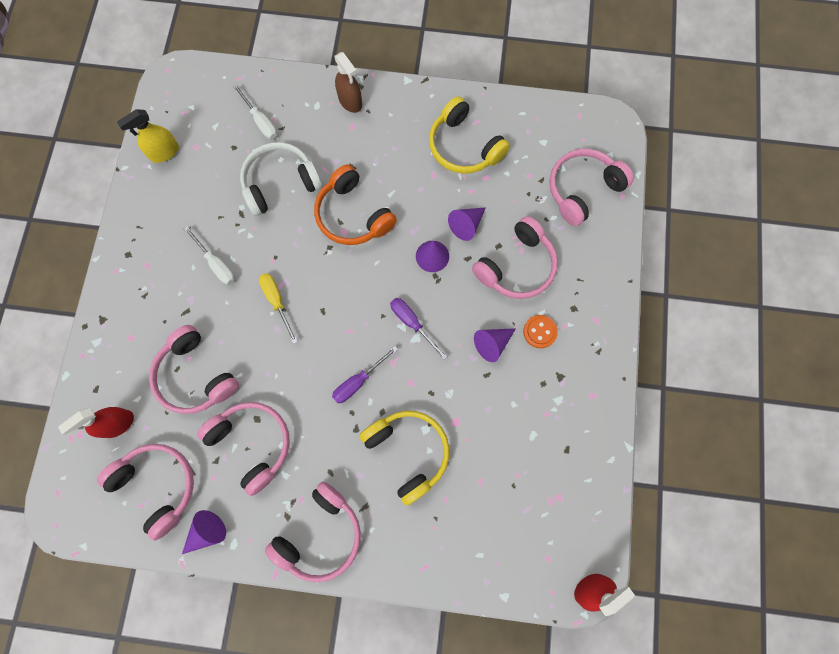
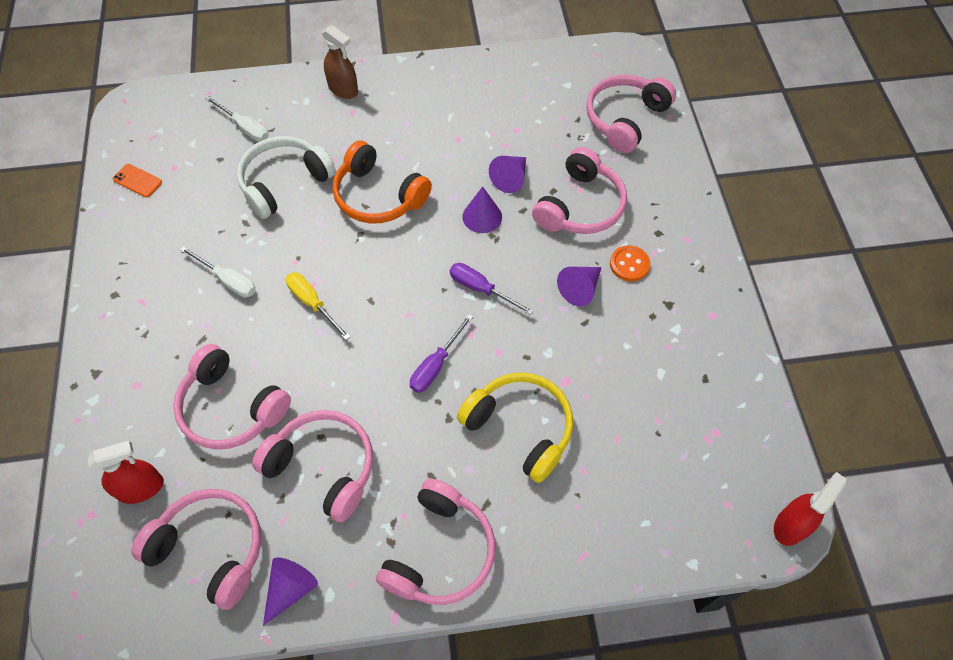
camera: 15 degrees left, 15 degrees down
(118, 424) = (141, 488): red spray bottle -> red spray bottle turned 150 degrees counterclockwise
(164, 152) = (137, 181): yellow spray bottle -> orange phone
(464, 147) = (483, 106): yellow headphones -> none

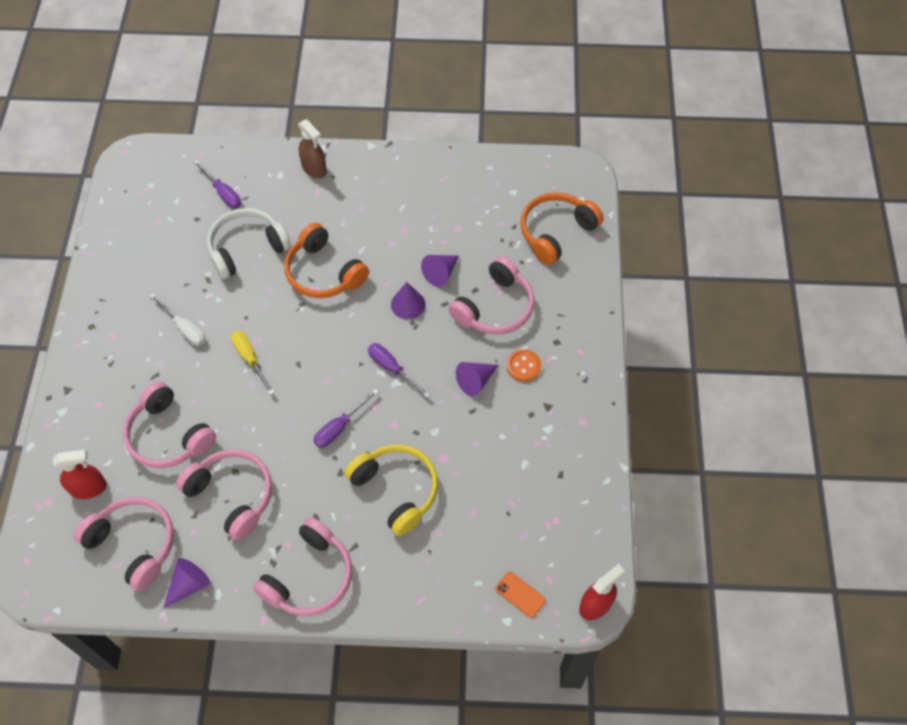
camera: 10 degrees right, 0 degrees up
(137, 181) = (125, 229): orange phone -> orange phone (520, 594)
(245, 128) = (223, 193): white screwdriver -> purple screwdriver
(625, 119) = (556, 232): pink headphones -> orange headphones

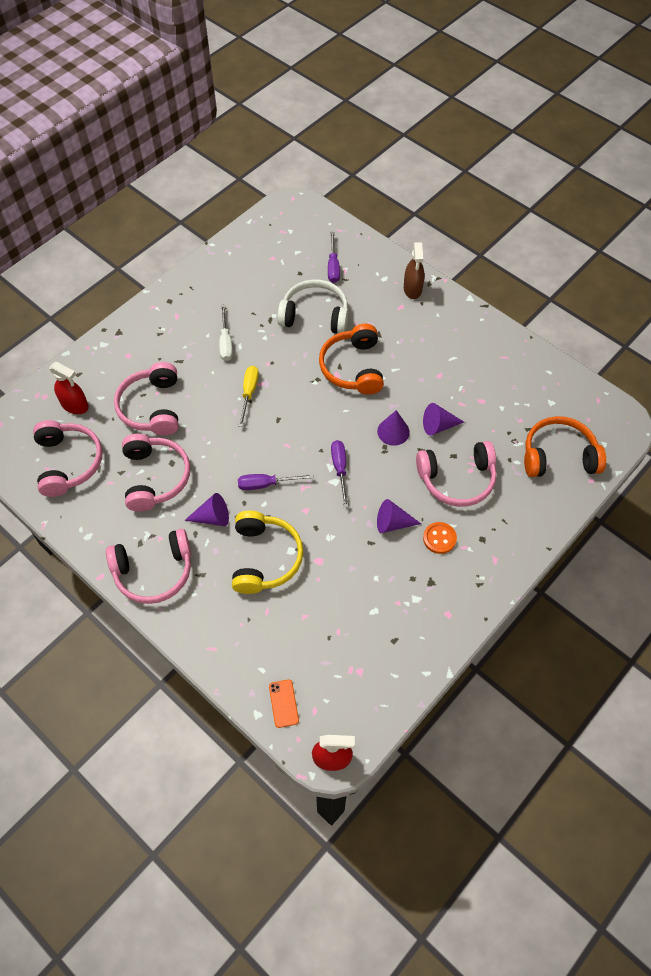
camera: 40 degrees right, 0 degrees up
(189, 584) = (77, 515): purple cone -> purple cone (212, 517)

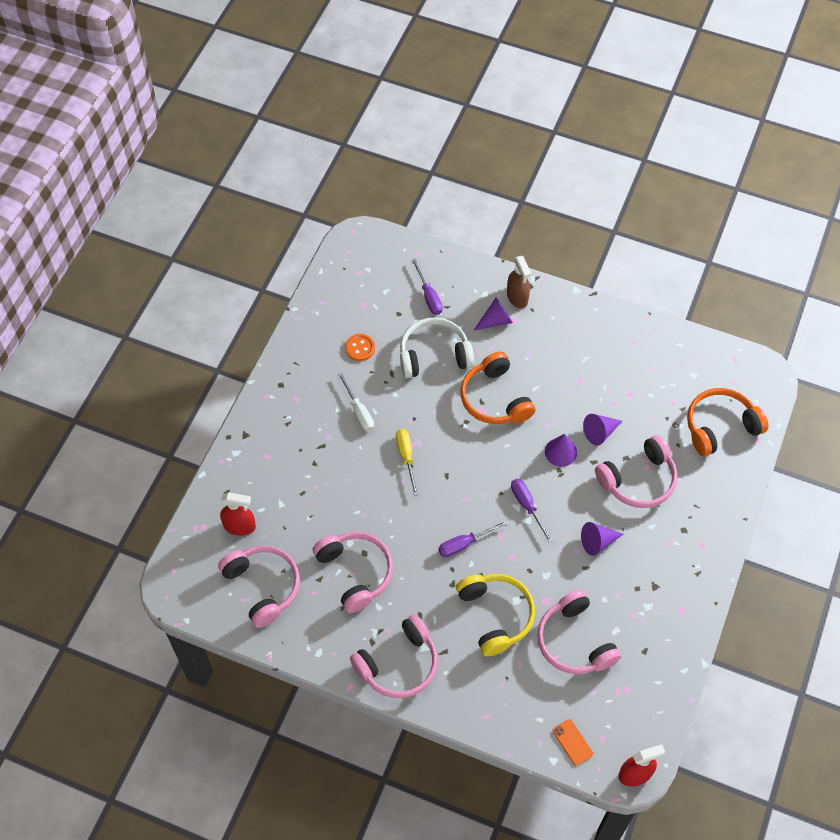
camera: 20 degrees left, 0 degrees up
(152, 407) = (318, 503): pink headphones -> pink headphones (574, 641)
(212, 517) = (429, 593): purple cone -> purple cone (496, 321)
(439, 538) = (645, 542): orange button -> orange button (360, 348)

